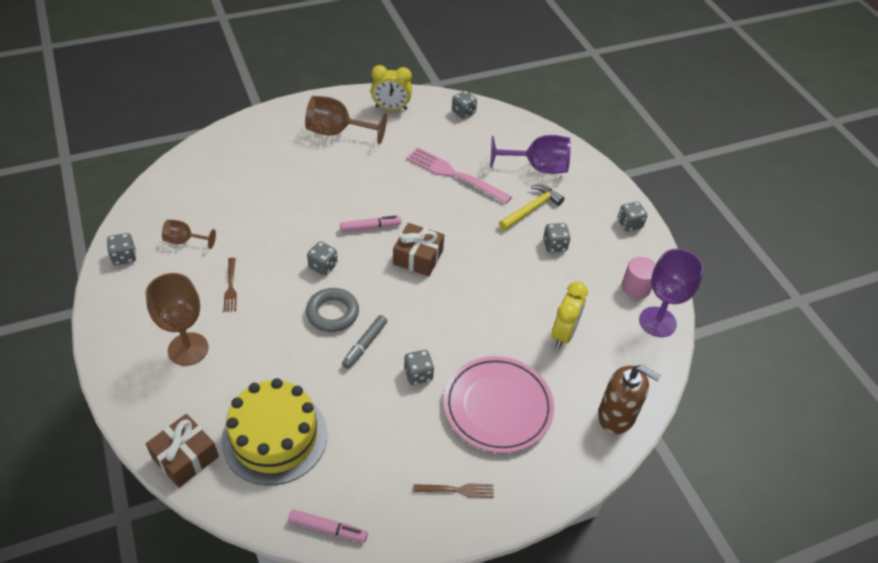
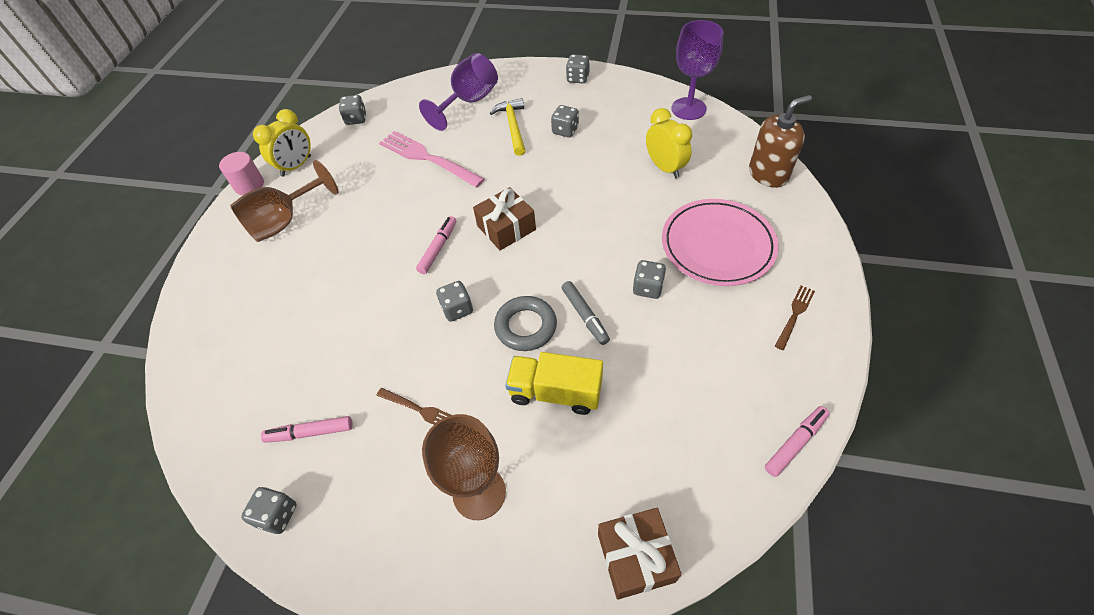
camera: 50 degrees left, 5 degrees up
(184, 241) = (310, 432): brown goblet -> pink marker
(274, 437) = (656, 448): yellow cake -> none
(287, 356) = (555, 392): none -> yellow truck
(454, 175) = (427, 158): pink fork -> pink fork turned 60 degrees clockwise
(636, 287) = (645, 104): pink cylinder -> pink cylinder (249, 185)

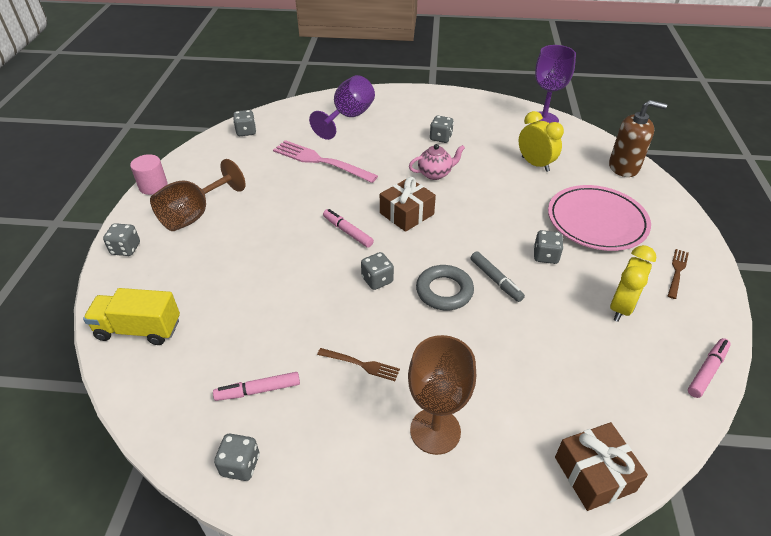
camera: 10 degrees left, 10 degrees down
(296, 166) = (196, 170): yellow clock -> yellow clock (621, 307)
(438, 248) = (347, 232): pink marker -> pink marker turned 60 degrees counterclockwise
(513, 126) = (393, 135): yellow hammer -> none
(548, 177) = (435, 174): none -> pink teapot
(555, 392) = (485, 343): yellow truck -> yellow truck (139, 329)
(578, 78) = (441, 99): grey dice -> grey dice (126, 249)
(768, 174) = (624, 167): brown soap dispenser -> brown soap dispenser turned 45 degrees clockwise

